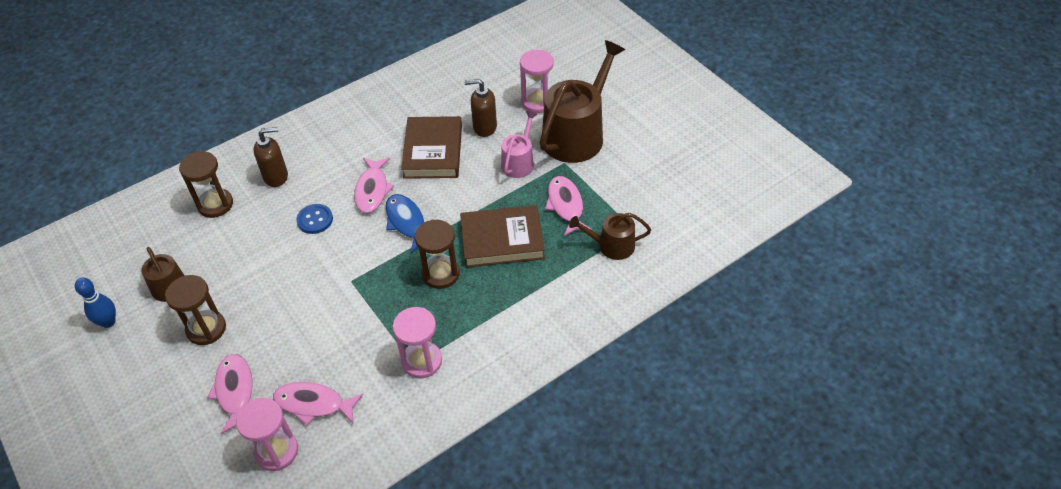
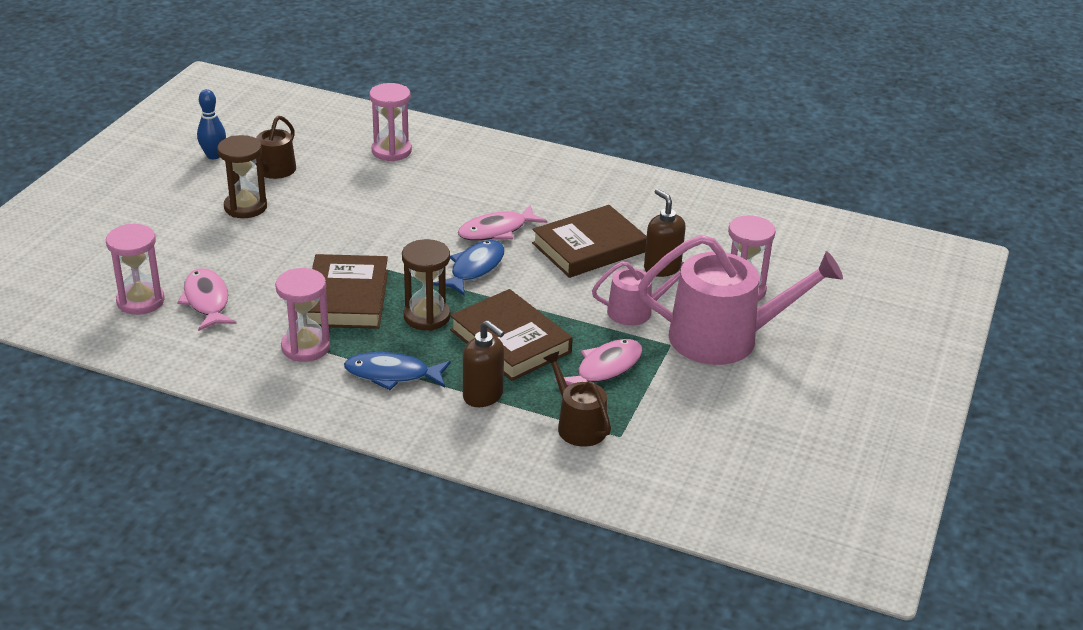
camera: 55 degrees right, 15 degrees down
(215, 204) = (391, 151): brown hourglass -> pink hourglass
(235, 391) = (189, 251): pink fish -> none
(276, 176) = (458, 169): brown soap dispenser -> brown soap dispenser (483, 396)
(315, 220) = (425, 212): blue button -> none
(382, 311) = (347, 298): none -> brown book
(491, 322) = (392, 374): none -> blue fish
(577, 134) = (725, 338): brown watering can -> pink watering can

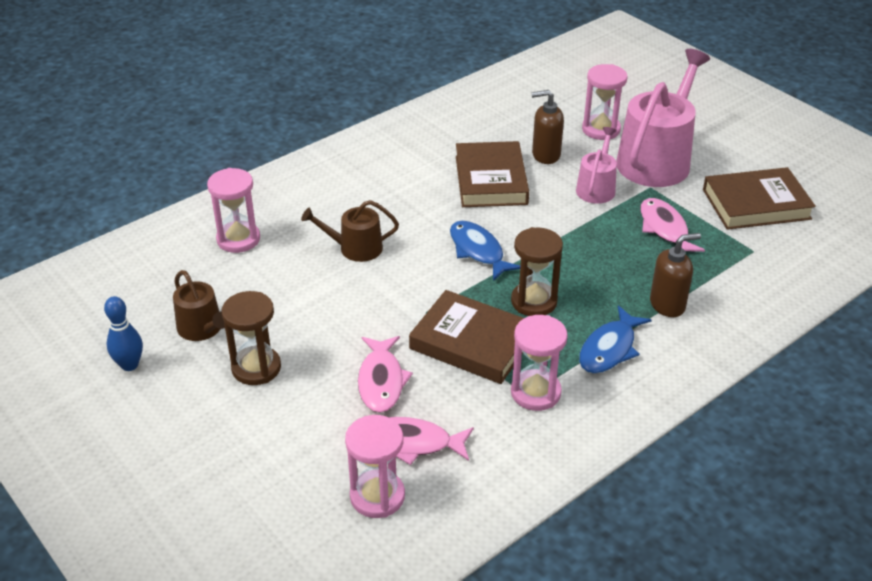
camera: 60 degrees left, 5 degrees up
(496, 231) = (428, 220): pink fish -> pink fish (381, 381)
(510, 341) = (599, 265): brown book -> brown book (756, 204)
(578, 425) = (731, 267): brown watering can -> brown watering can (355, 248)

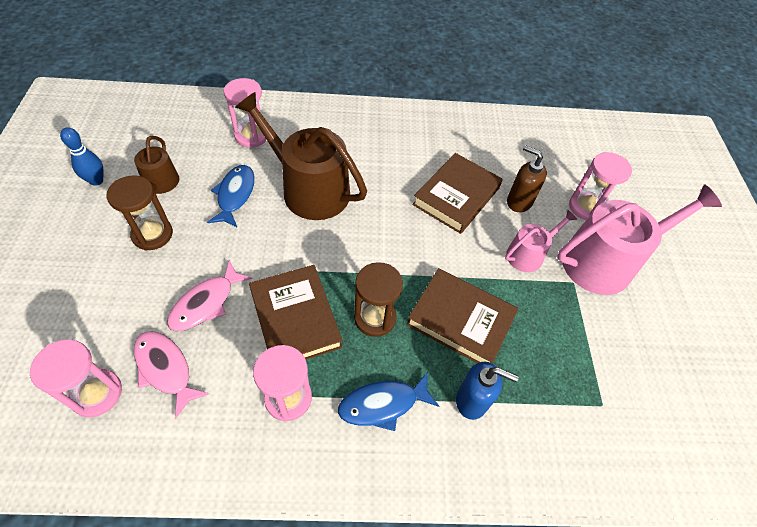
camera: 35 degrees right, 15 degrees up
(355, 248) = (309, 189): brown watering can -> brown watering can, size x1.91
(478, 251) = (384, 247): blue fish -> blue fish (235, 195)
(664, 229) = (545, 328): pink fish -> none
(667, 305) = (472, 400): brown soap dispenser -> blue soap dispenser
(756, 204) = (652, 362): brown book -> brown book (460, 320)

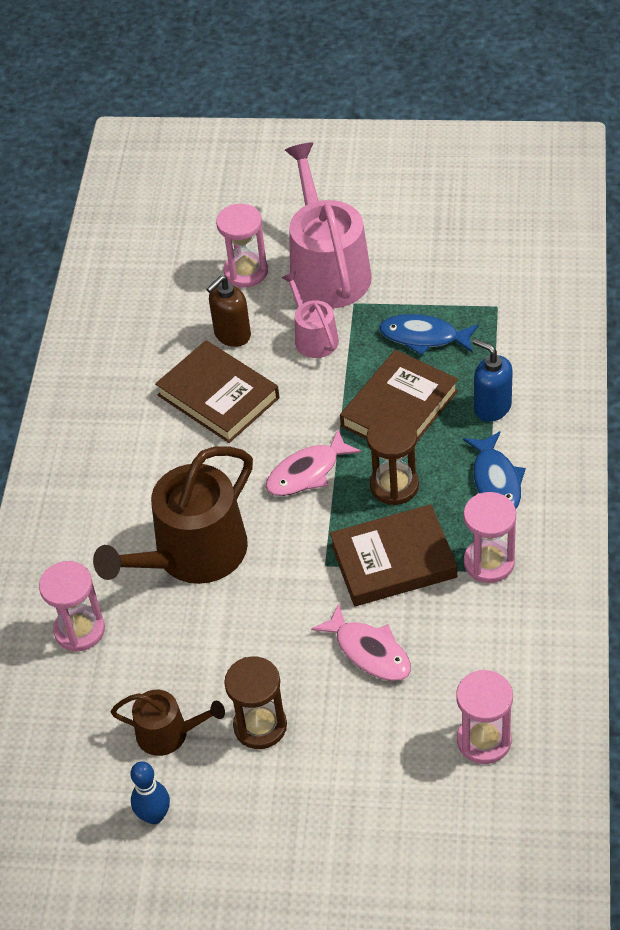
camera: 75 degrees left, 5 degrees down
(165, 369) = (454, 679): pink fish -> pink fish (307, 472)
(235, 195) = (197, 639): blue fish -> blue fish (423, 337)
(472, 400) = (492, 407): blue soap dispenser -> blue soap dispenser turned 75 degrees counterclockwise

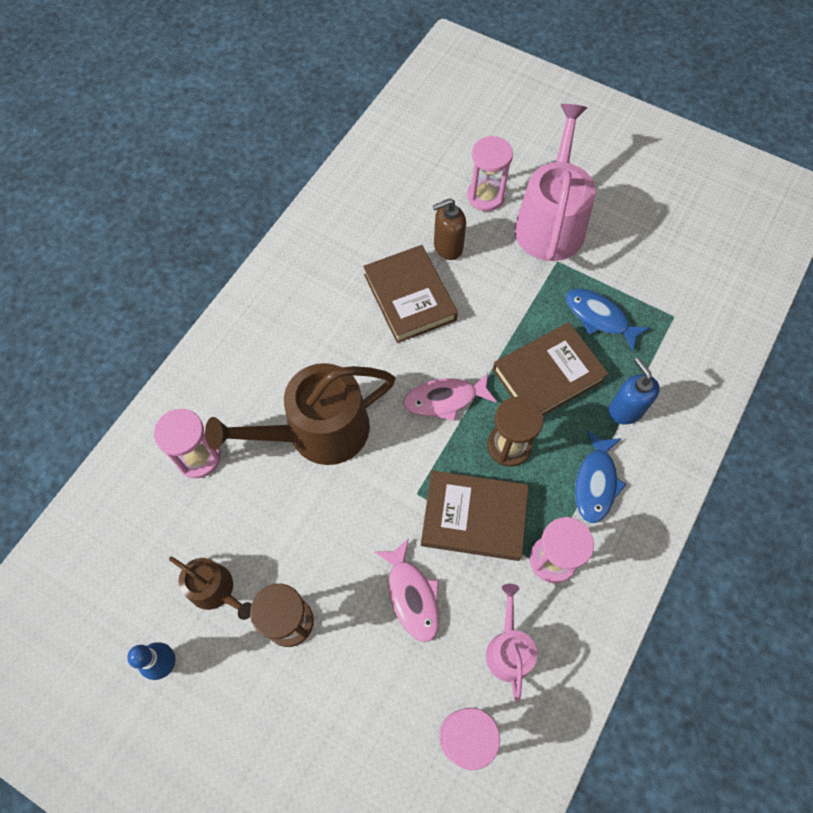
camera: 20 degrees right, 15 degrees up
(313, 337) = (510, 277): pink watering can -> pink watering can (508, 649)

